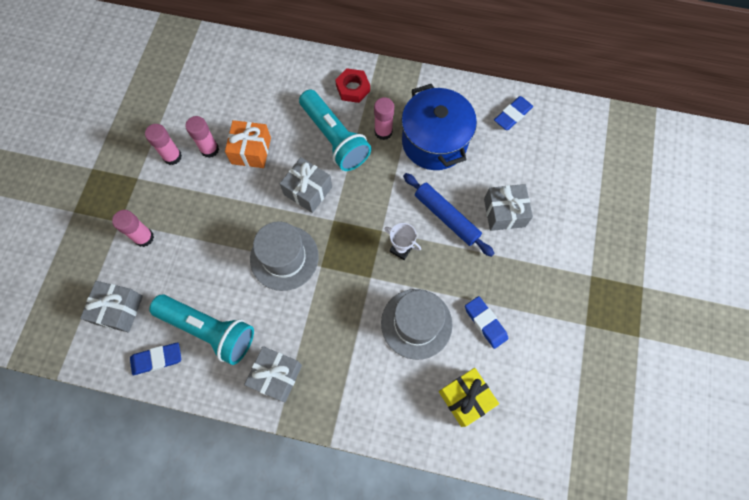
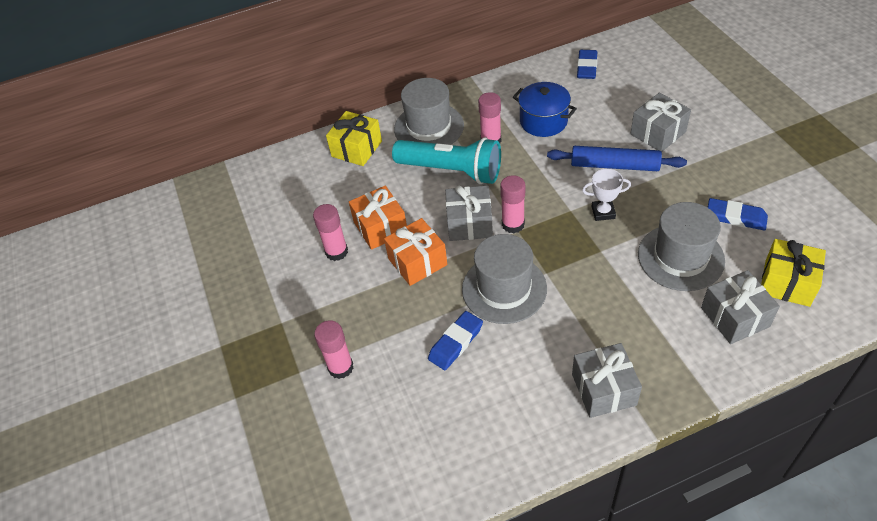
camera: 30 degrees left, 20 degrees down
(118, 310) = (377, 450): grey gift -> grey gift (735, 317)
(157, 359) = (467, 465): blue eraser -> blue eraser (456, 343)
(172, 156) = (302, 281): pink glue stick -> pink glue stick (513, 224)
(209, 330) = (494, 399): turquoise flashlight -> none
(250, 195) = (417, 262): none -> orange gift
(290, 72) = (356, 149): none -> yellow gift
(353, 88) = (429, 127): red nut -> grey hat
(434, 142) = (543, 121): blue pot -> blue pot, size x0.65

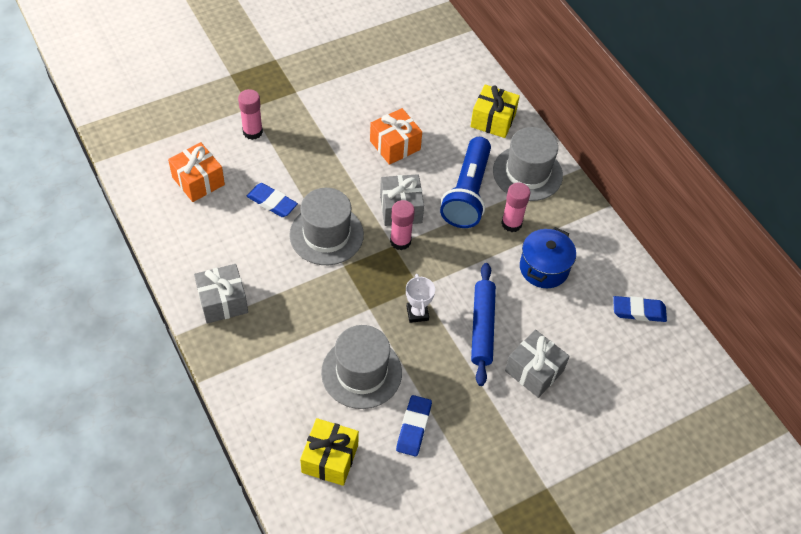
camera: 75 degrees right, 5 degrees up
(336, 252) = (367, 118): pink glue stick -> none
(417, 262) = (356, 173): orange gift -> orange gift (198, 181)
(452, 171) = (467, 193): turquoise flashlight -> blue flashlight
(735, 317) = (291, 407): grey gift -> none

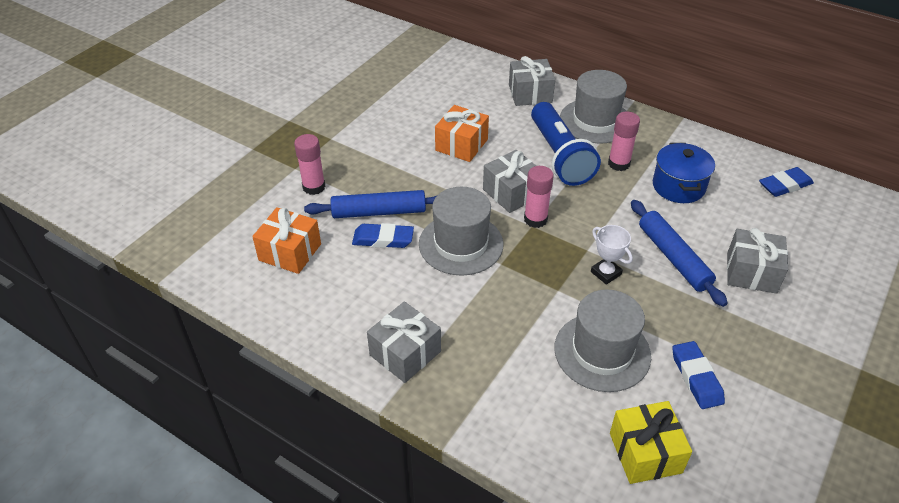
camera: 25 degrees left, 10 degrees down
(285, 177) = (379, 212): none -> blue rolling pin
(493, 120) = (530, 94): yellow gift -> grey gift

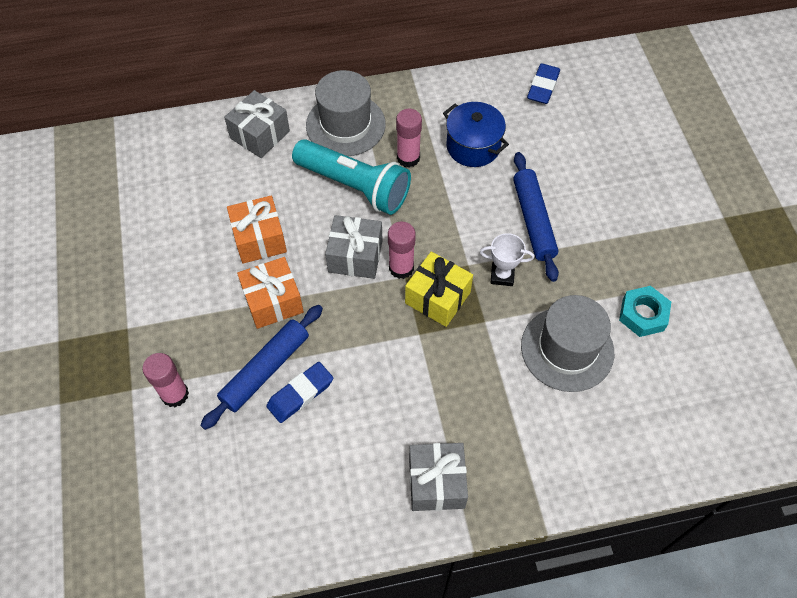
camera: 45 degrees left, 15 degrees up
(290, 252) = (233, 479): orange gift -> orange gift (273, 301)
(461, 244) = (369, 343): grey hat -> none
(560, 156) = (355, 186): blue flashlight -> turquoise flashlight
(645, 453) = (669, 406): yellow gift -> yellow gift (437, 298)
(673, 258) = (533, 220): blue rolling pin -> blue rolling pin turned 60 degrees clockwise
(696, 377) = (643, 314): blue eraser -> turquoise nut
(751, 272) = (594, 190): grey gift -> none

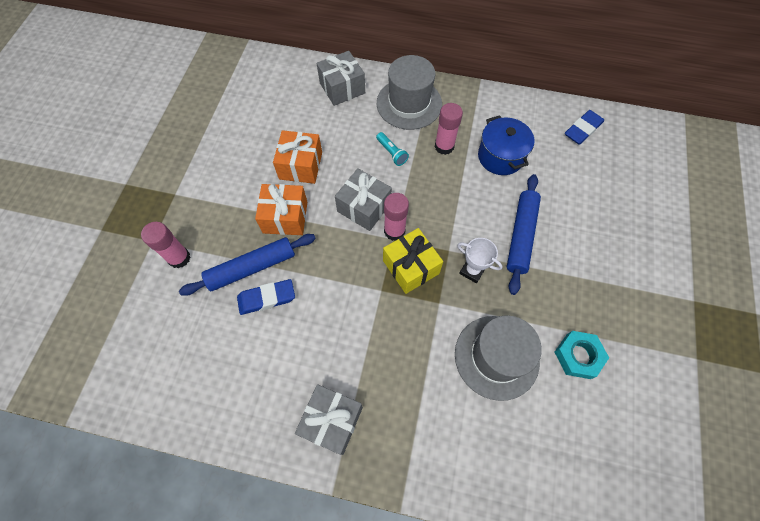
camera: 25 degrees right, 5 degrees up
(355, 186) = (392, 153): turquoise flashlight -> turquoise flashlight, size x0.40

